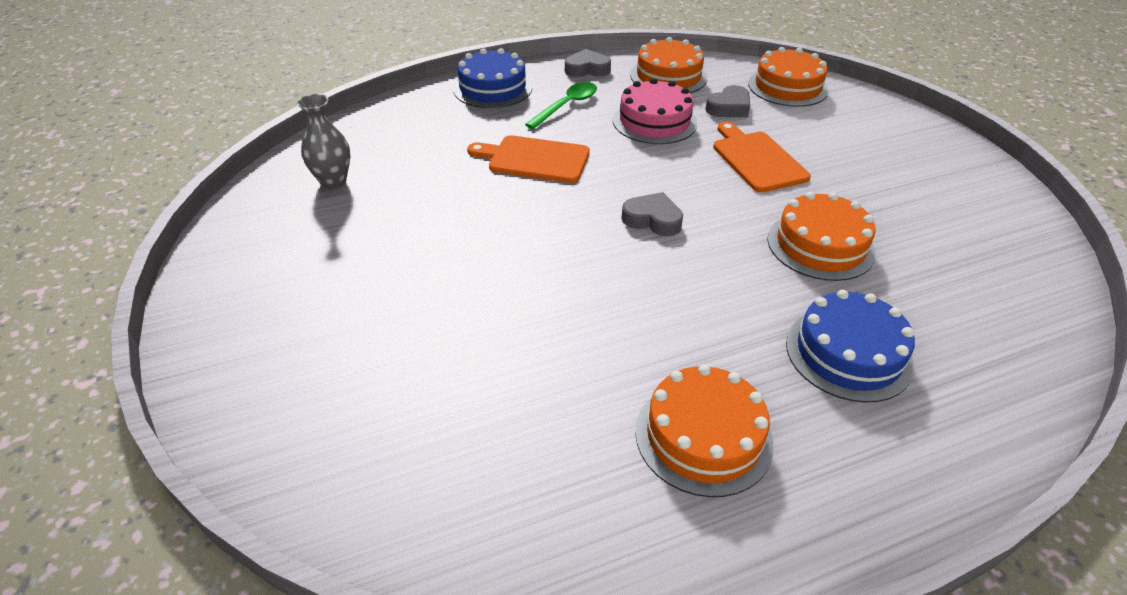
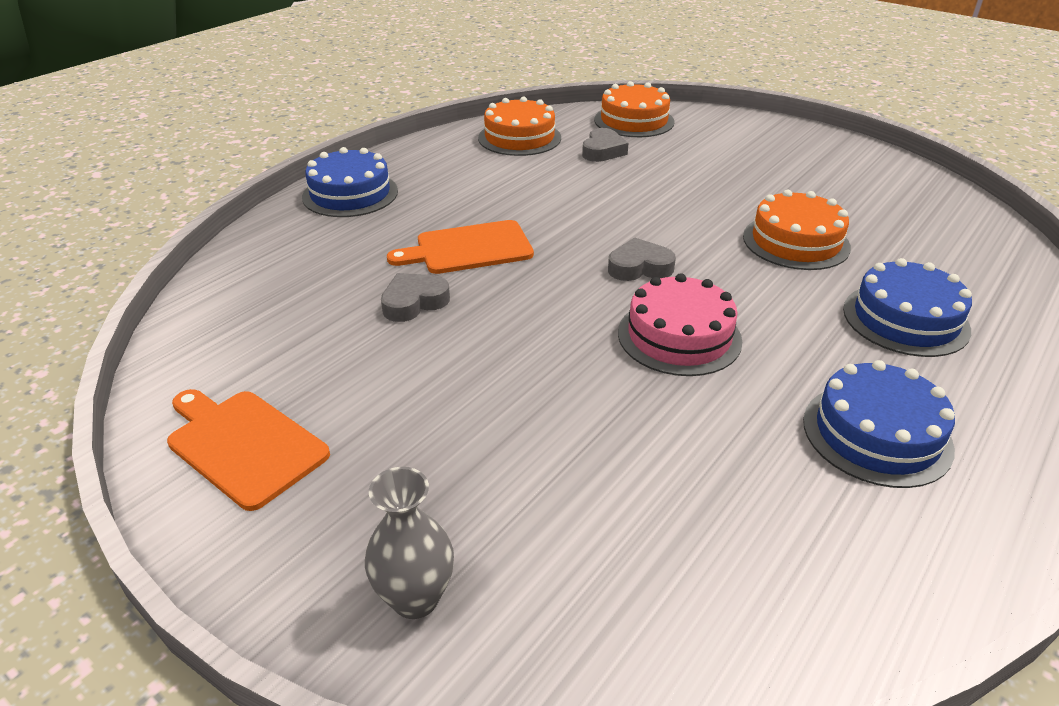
camera: 30 degrees left, 5 degrees down
(333, 181) = (258, 342): grey vase -> grey vase (415, 598)
(567, 106) = (448, 190): green spoon -> none
(587, 69) = (433, 151): grey heart -> grey heart (414, 302)
(654, 121) = (549, 181): pink cake -> pink cake (679, 336)
(703, 436) = (876, 434): orange cake -> blue cake
(757, 159) = (672, 188): orange cutting board -> orange cutting board (243, 445)

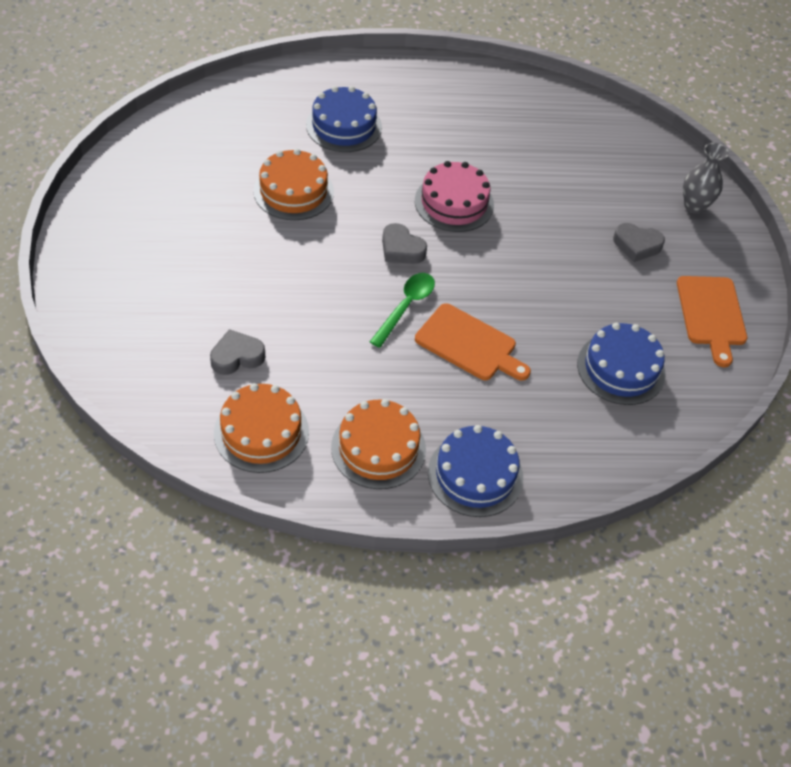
camera: 135 degrees left, 15 degrees up
(414, 302) = (550, 331): grey heart -> grey heart (637, 245)
(558, 237) = (406, 307): none -> green spoon
(634, 121) = (145, 369): orange cake -> orange cake (378, 448)
(876, 434) = (456, 115): blue cake -> blue cake (621, 368)

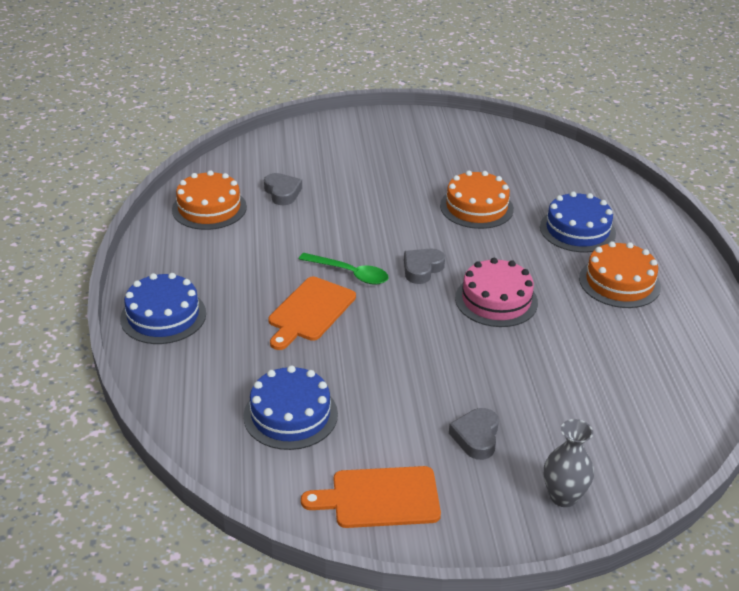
camera: 90 degrees right, 15 degrees down
(378, 448) = (193, 263): orange cake -> orange cake (619, 282)

